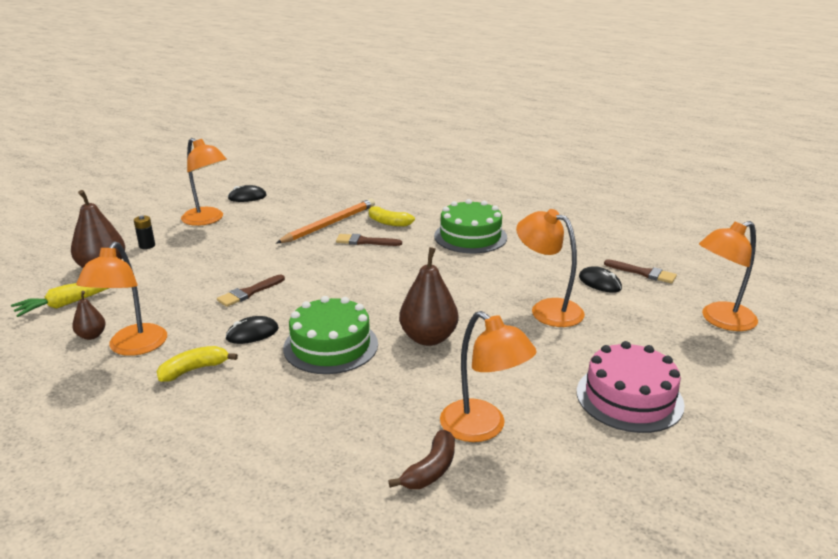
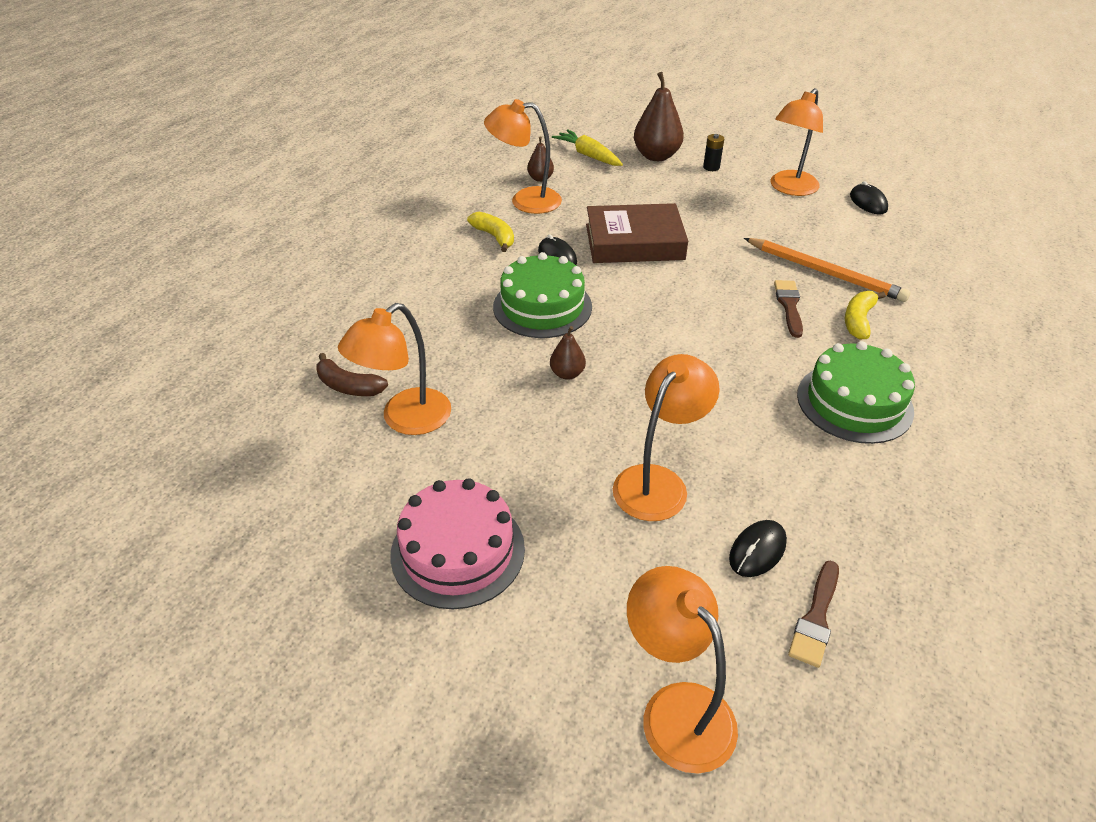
camera: 85 degrees right, 15 degrees up
(249, 292) = (634, 242): brown brush -> brown book
(428, 338) = (567, 374): brown pear -> brown pear, size x0.52

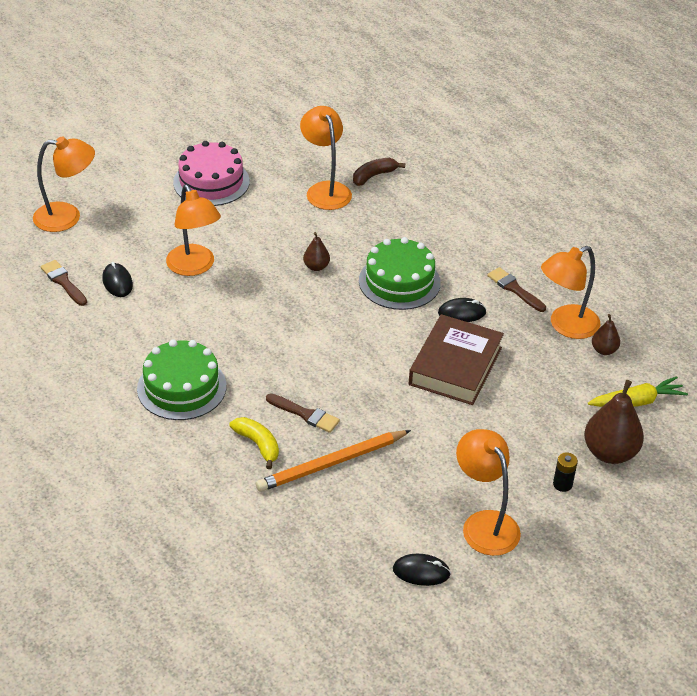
camera: 115 degrees right, 0 degrees up
(494, 237) = (514, 289): yellow banana -> brown brush
(525, 201) = (566, 326): orange lamp -> orange lamp turned 150 degrees counterclockwise

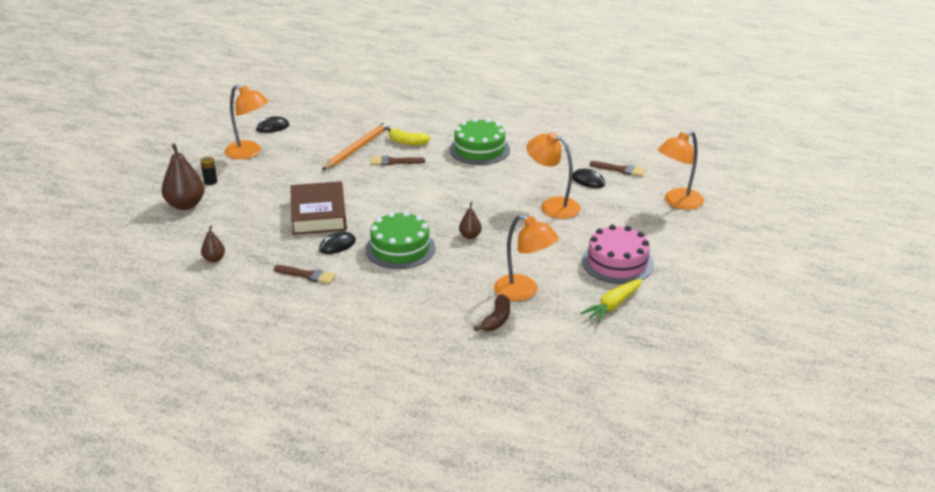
camera: 150 degrees right, 10 degrees down
(566, 326) = (251, 264): orange lamp -> none
(636, 401) = (176, 237): yellow carrot -> yellow carrot (613, 306)

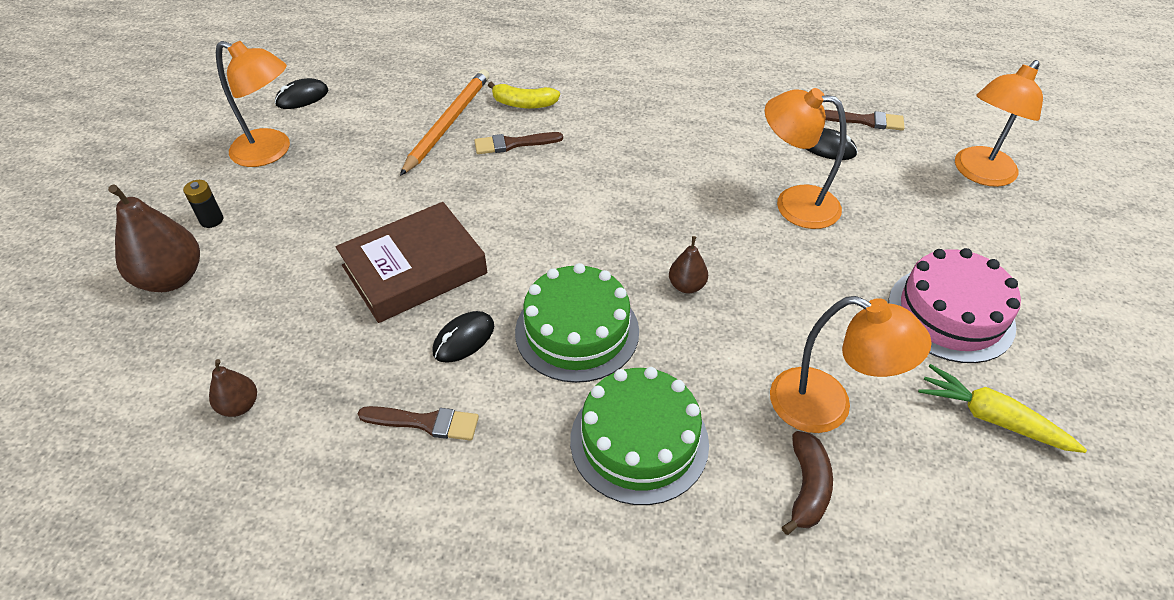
camera: 10 degrees left, 15 degrees up
(318, 214) = (414, 269): brown book -> brown book turned 75 degrees clockwise
(479, 149) = (639, 106): green cake -> green cake (639, 441)
(613, 306) = (992, 418): yellow carrot -> yellow carrot turned 90 degrees clockwise

